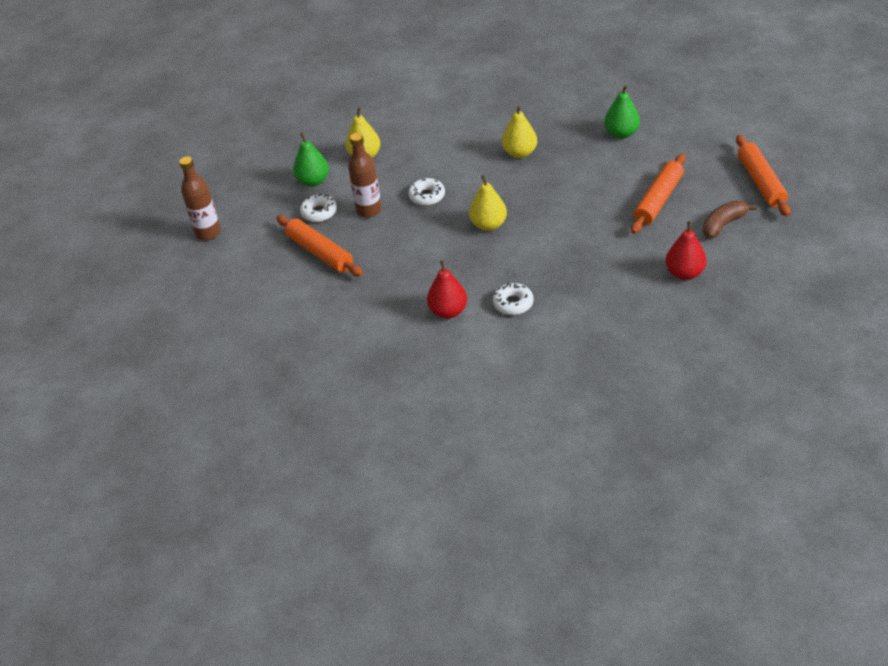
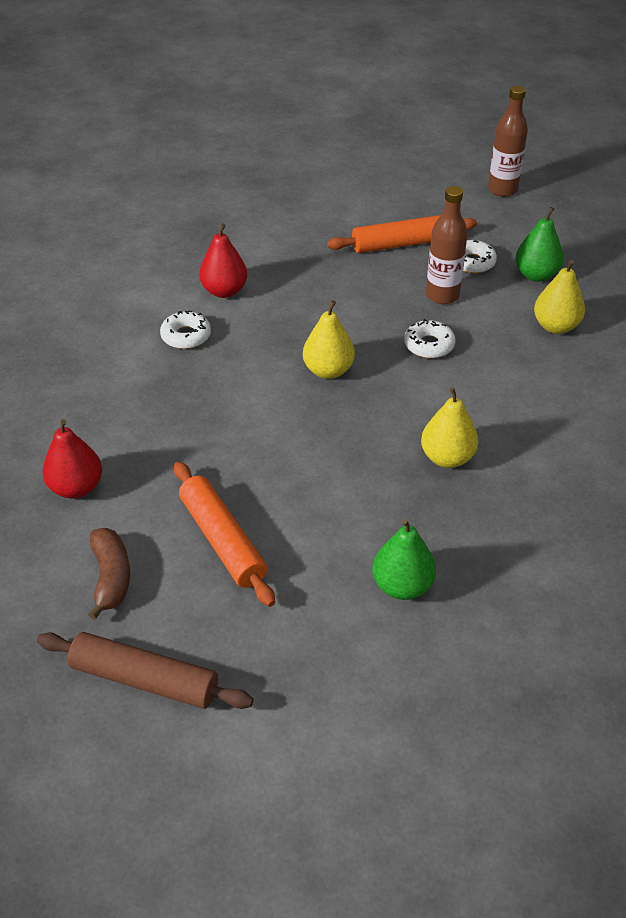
camera: 115 degrees right, 0 degrees up
(761, 182) = (144, 680): orange rolling pin -> brown rolling pin

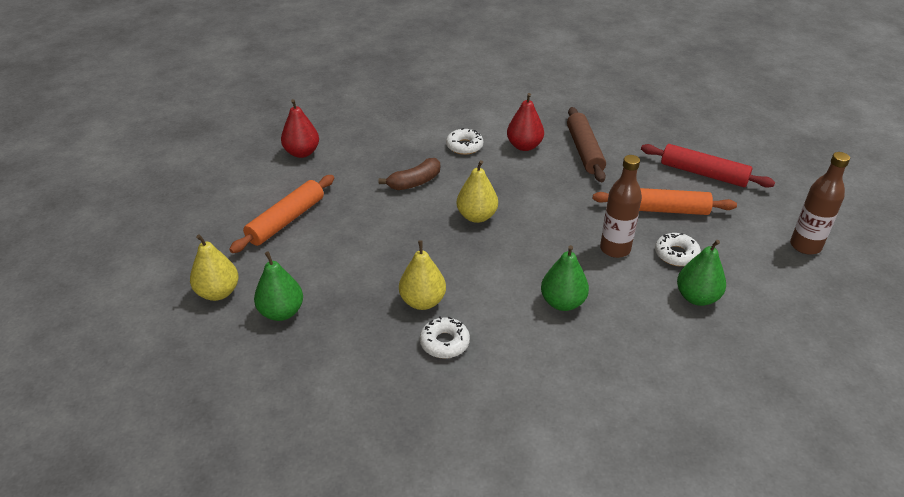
camera: 65 degrees right, 5 degrees down
(111, 577) = (237, 189): brown banana -> brown banana (415, 182)
(144, 680) = (166, 226): brown rolling pin -> brown rolling pin (584, 151)
(365, 197) = (703, 174): none -> red rolling pin
(401, 244) = (662, 209): orange rolling pin -> orange rolling pin turned 45 degrees counterclockwise
(429, 345) = (546, 258): white donut -> white donut (444, 343)
(500, 358) = (562, 302): none -> green pear
(555, 326) = (634, 327): yellow pear -> yellow pear (218, 292)

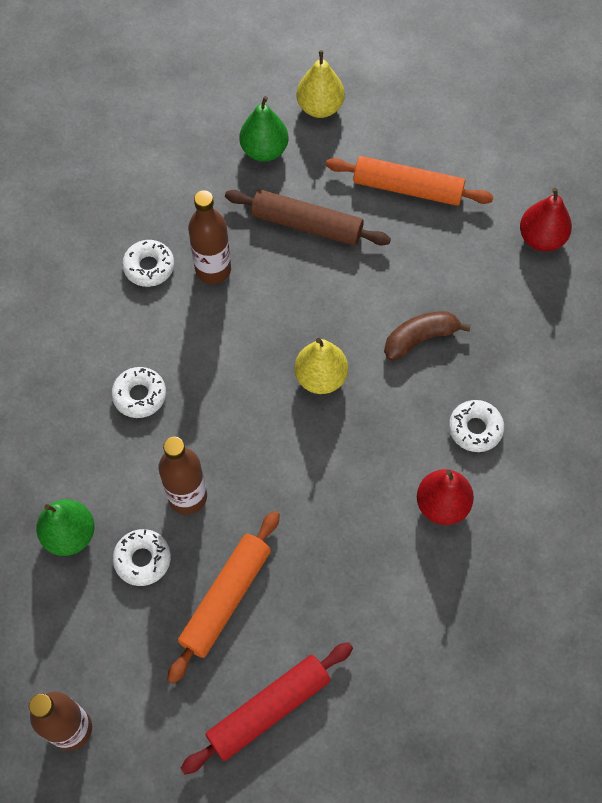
camera: 115 degrees right, 25 degrees up
(286, 220) = (407, 188): orange rolling pin -> orange rolling pin turned 45 degrees counterclockwise
(415, 182) = (420, 338): brown banana -> brown banana turned 75 degrees clockwise
(423, 301) = (213, 270): yellow pear -> brown bottle
(562, 302) = (139, 395): green pear -> white donut
(584, 151) = (395, 578): brown rolling pin -> brown rolling pin (307, 224)

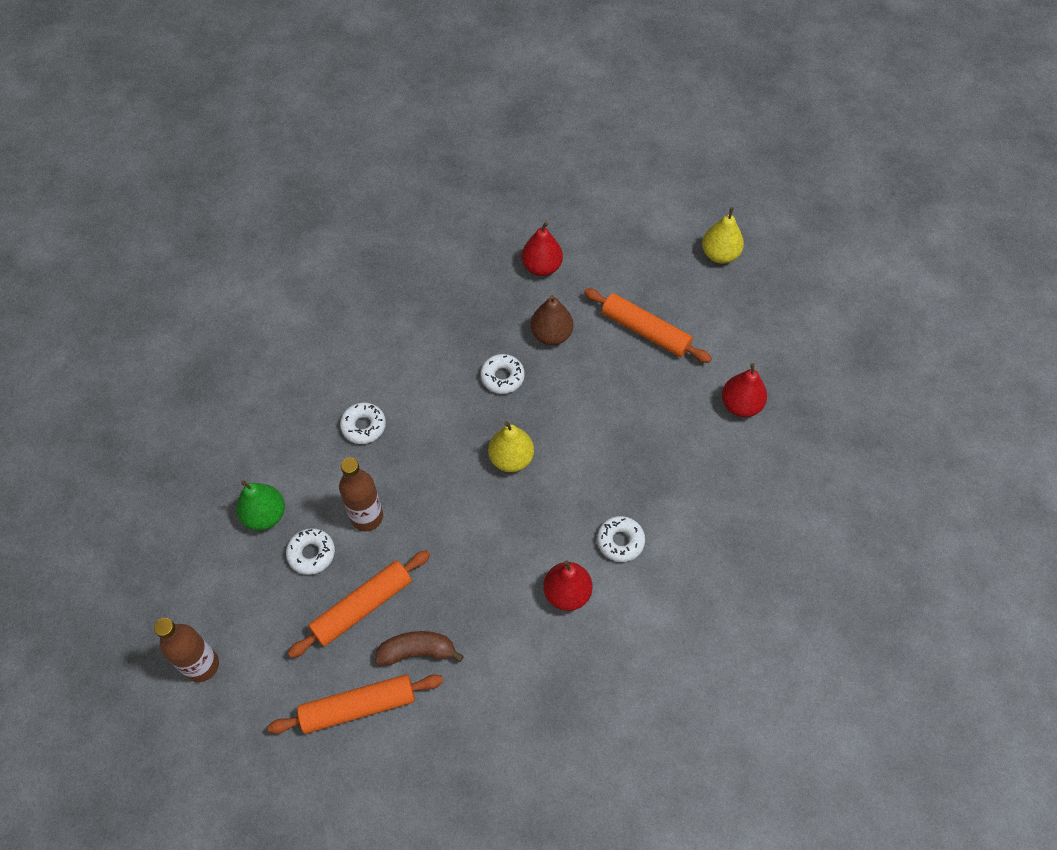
camera: 20 degrees right, 5 degrees down
(149, 267) = (413, 330): white donut -> white donut (502, 377)
(213, 270) = (462, 347): brown bottle -> none
(264, 150) = (542, 267): green pear -> red pear
(268, 709) = (358, 706): red rolling pin -> orange rolling pin
(307, 224) = (551, 335): brown rolling pin -> brown pear
(320, 107) = (600, 246): yellow pear -> yellow pear (720, 255)
(420, 338) = (605, 454): brown banana -> brown banana (417, 652)

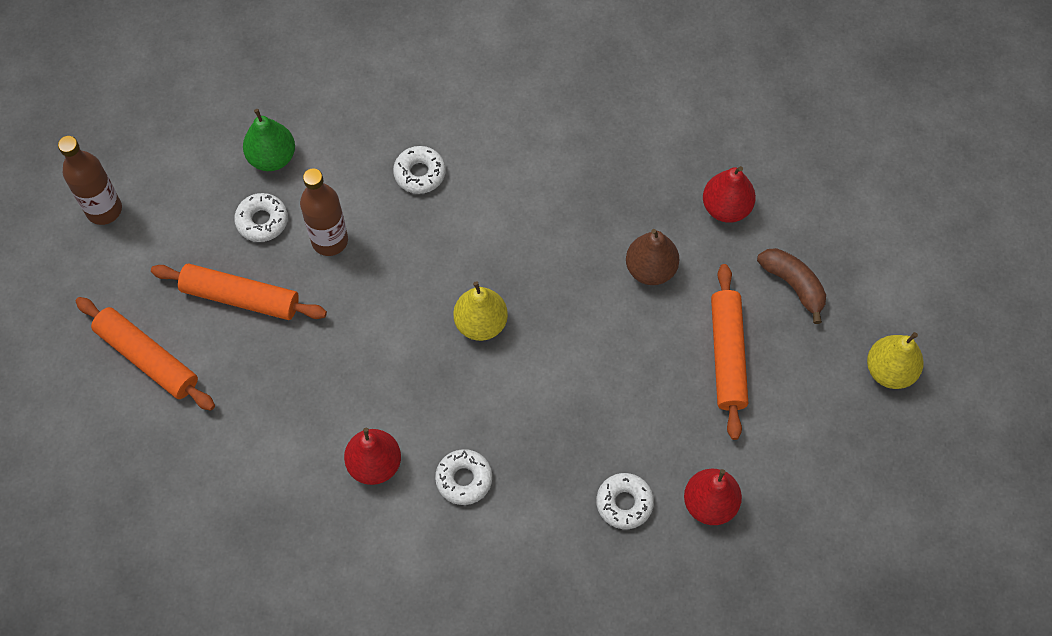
camera: 55 degrees right, 5 degrees up
(417, 652) = (229, 372): brown banana -> brown banana (793, 285)
(502, 377) = (566, 256): white donut -> white donut (624, 503)

